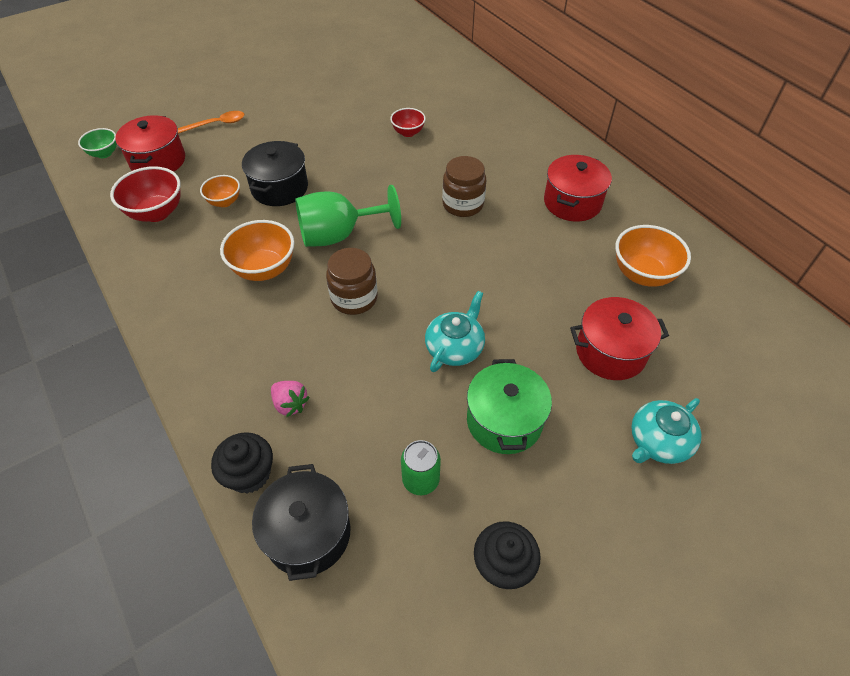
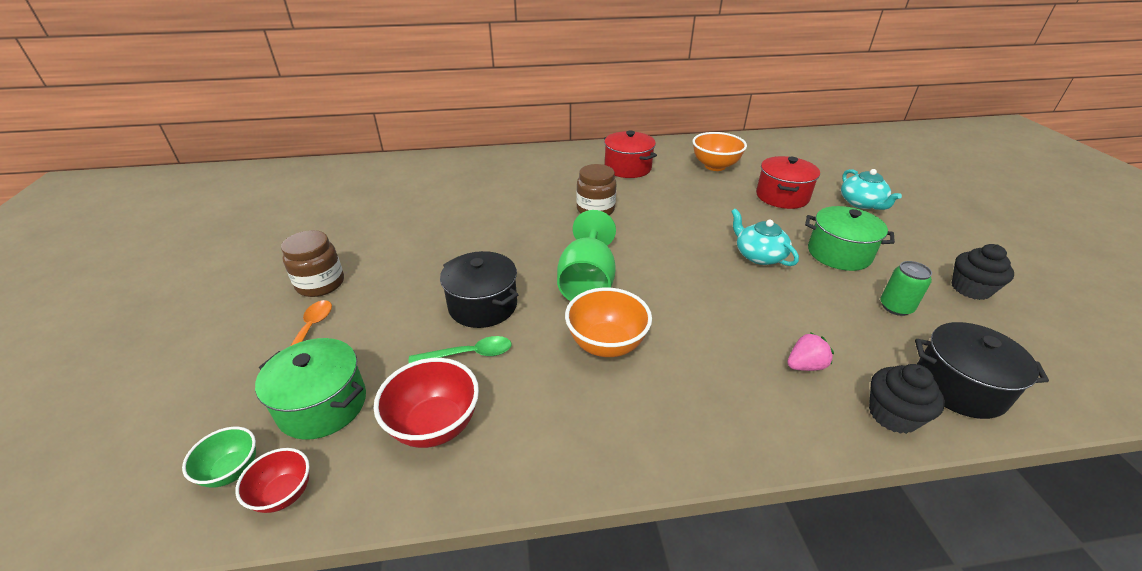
camera: 65 degrees left, 15 degrees down
(158, 161) = (323, 405): red pot -> green pot
(224, 202) = (469, 354): orange bowl -> green spoon
(354, 298) = (679, 293): brown jar -> brown jar (320, 284)
(408, 132) = (475, 210): red bowl -> red bowl (284, 494)

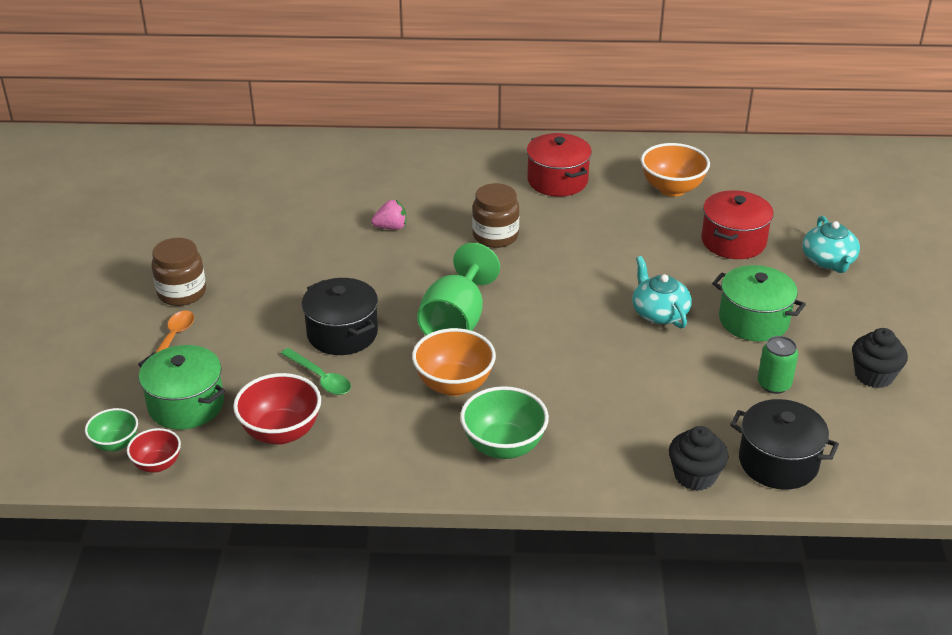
camera: 10 degrees right, 0 degrees up
(469, 354) = (320, 378): green spoon -> green spoon turned 45 degrees clockwise
(682, 408) = (503, 446): none -> green bowl
(805, 365) = (639, 426): pink strawberry -> pink strawberry (391, 227)

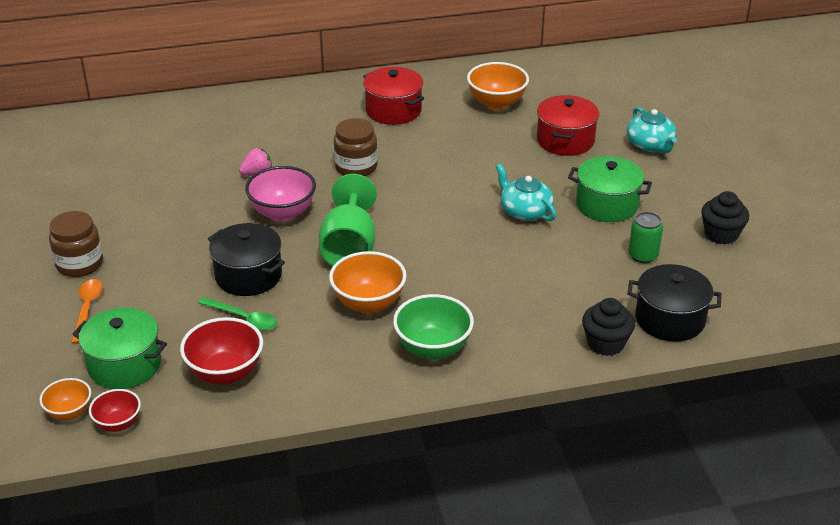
camera: 15 degrees left, 0 degrees up
(115, 444) = (69, 413): green bowl -> orange bowl
(401, 273) = (282, 213): none -> pink bowl

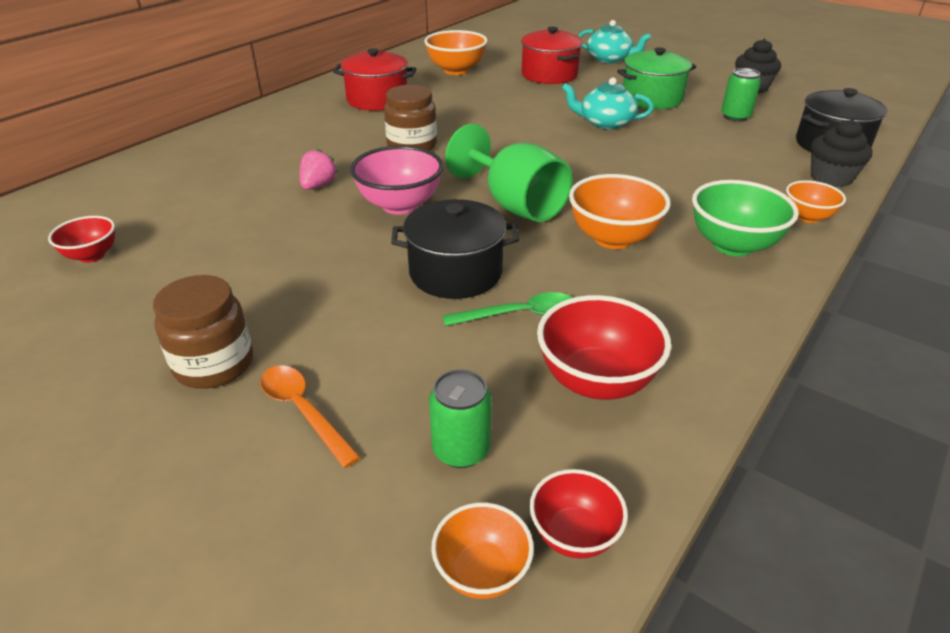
camera: 40 degrees left, 0 degrees up
(94, 168) = (92, 256): none -> red bowl
(124, 365) = (461, 449): green pot -> green can
(522, 359) = (807, 217): none -> orange bowl

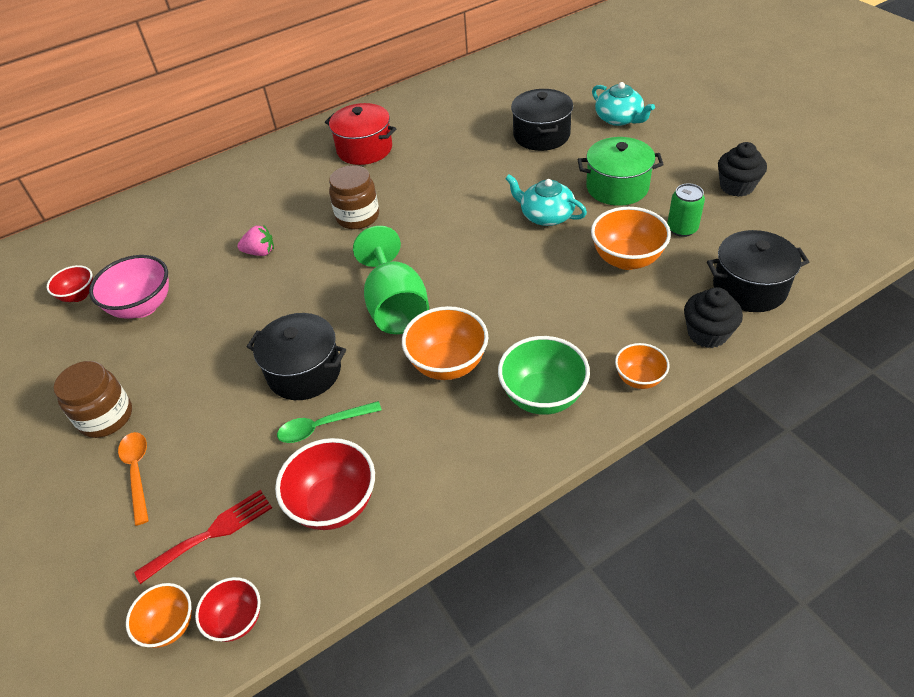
camera: 25 degrees right, 10 degrees up
(318, 186) = (260, 252): pink strawberry -> pink strawberry turned 45 degrees clockwise
(400, 205) = (307, 288): pink bowl -> pink bowl (143, 307)
(456, 70) = (458, 116): orange bowl -> orange bowl (626, 259)
(461, 449) = (211, 533): green can -> red fork
(519, 314) = (322, 426): green spoon -> green spoon turned 150 degrees clockwise
(549, 75) = (541, 135): red pot -> black pot

